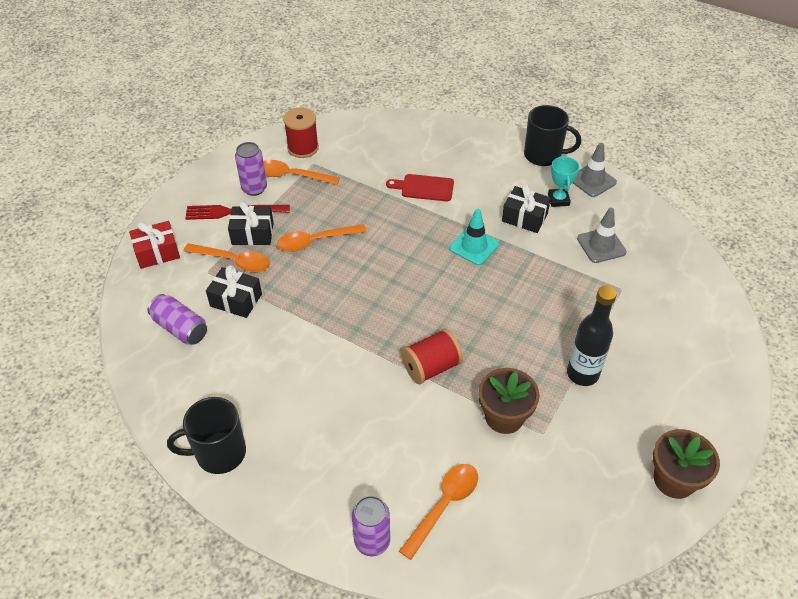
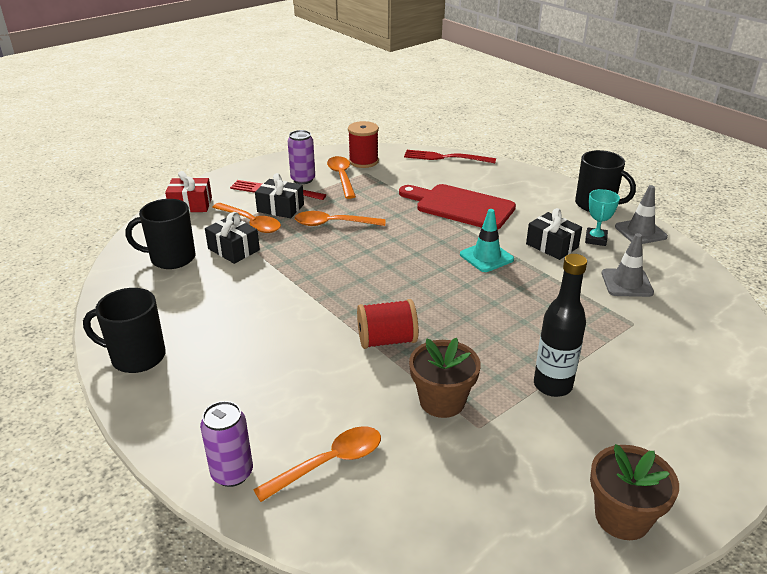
camera: 20 degrees right, 15 degrees down
(180, 328) = (171, 258): purple can -> black mug
(292, 176) = (342, 177): orange spoon -> orange spoon turned 45 degrees clockwise
(381, 123) = (445, 157): none -> red fork
(424, 188) = (460, 206): red cutting board -> red cutting board, size x1.73

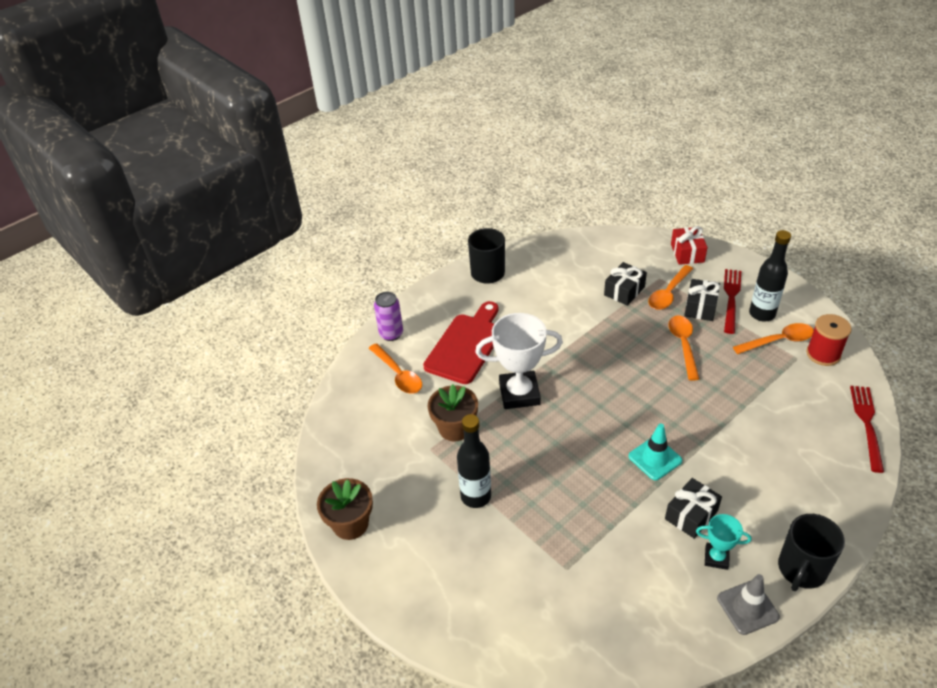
camera: 90 degrees right, 10 degrees up
(171, 258) = (603, 261): black mug -> none
(303, 179) = (762, 314): purple can -> black bottle
(387, 340) = (519, 394): red spool -> white trophy
(460, 206) = (750, 438): red cutting board -> red cutting board (466, 345)
(626, 283) = (634, 574): grey traffic cone -> none

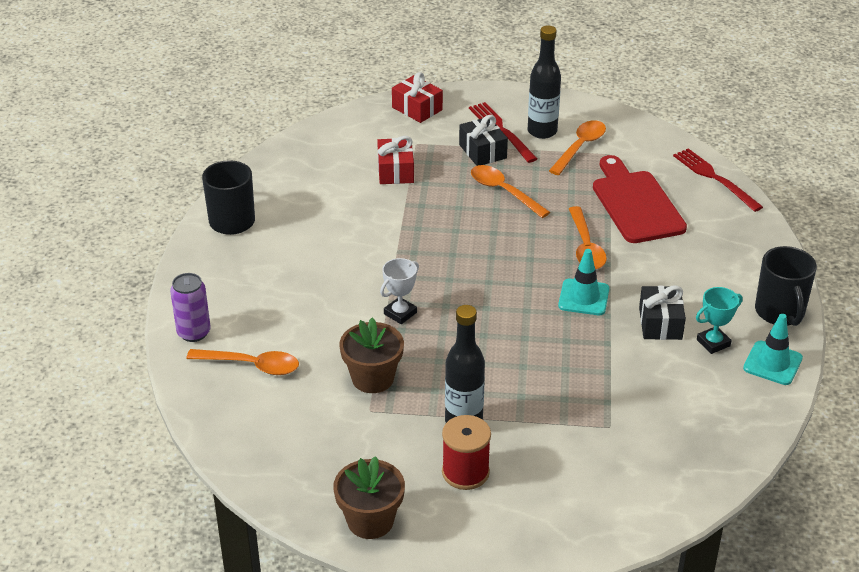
camera: 45 degrees left, 5 degrees down
(466, 345) = (292, 300): red cutting board -> red cutting board (636, 203)
(519, 394) = (400, 313): white trophy -> white trophy, size x0.52
(624, 291) = (395, 171): black gift -> red gift
(668, 293) = (440, 153): orange spoon -> orange spoon (585, 246)
(747, 607) = (772, 363): grey traffic cone -> turquoise traffic cone
(823, 354) = (626, 140): red spool -> red spool (465, 472)

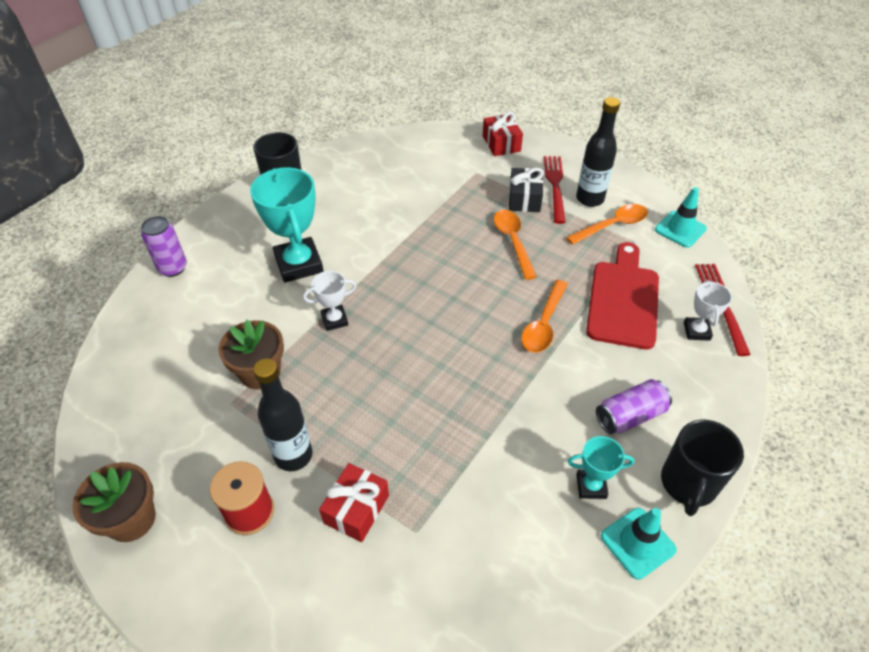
camera: 30 degrees right, 10 degrees up
(251, 365) = (184, 316): orange spoon -> none
(319, 282) = (299, 264): none -> turquoise trophy
(395, 171) = (440, 190): red gift -> red gift (356, 509)
(583, 297) = (502, 375): turquoise traffic cone -> turquoise traffic cone (680, 229)
(660, 323) = (553, 437): black gift -> none
(705, 285) = (630, 415): none -> purple can
(711, 206) = (696, 331): none -> white trophy

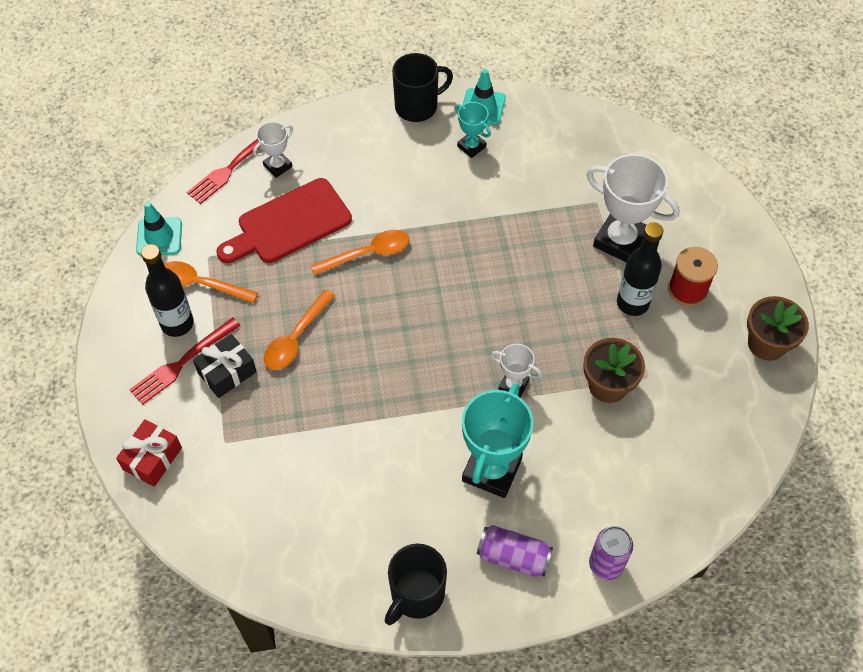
camera: 135 degrees left, 10 degrees up
(356, 509) = (620, 240): red gift -> white trophy
(630, 415) = (397, 159): purple can -> purple can (513, 557)

